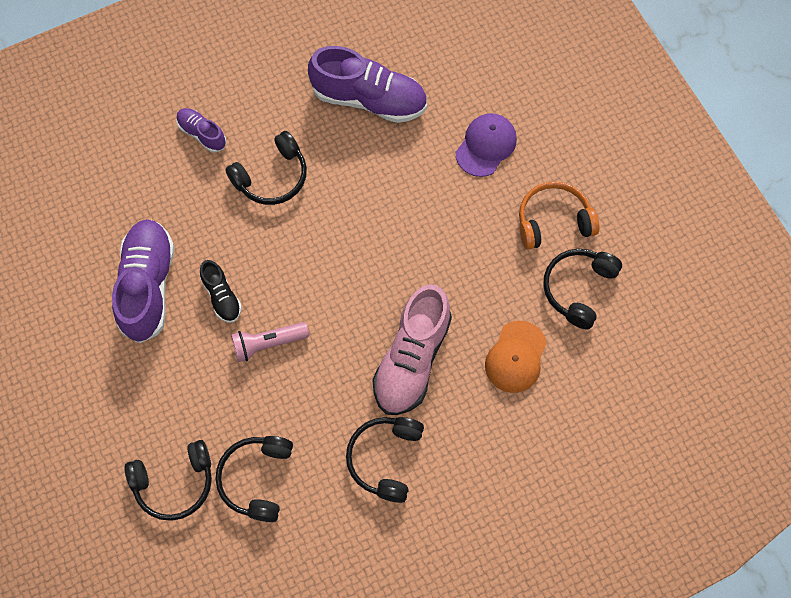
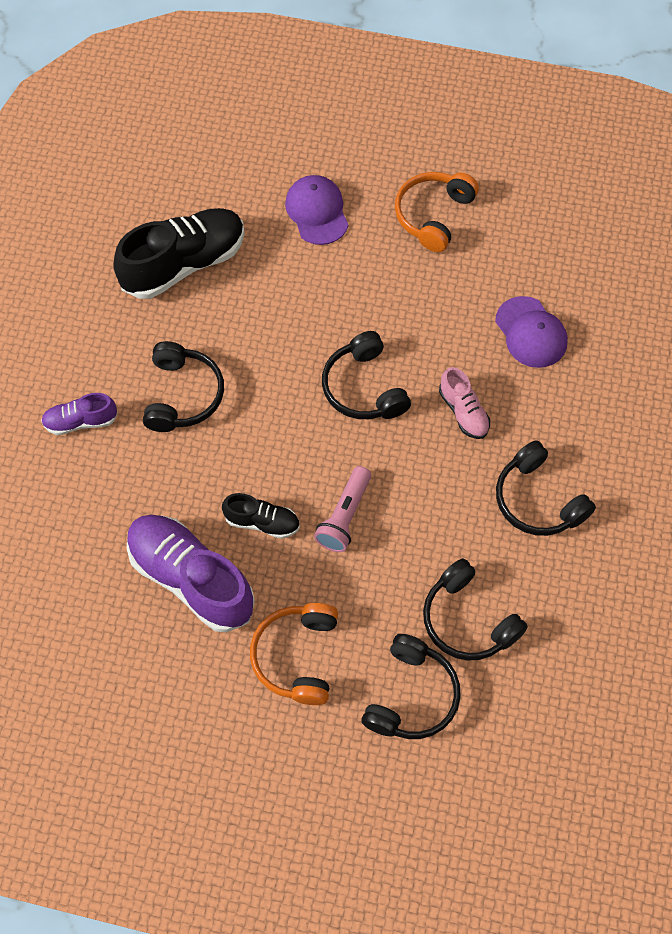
camera: 50 degrees left, 5 degrees down
(146, 391) = (297, 656): none -> orange headphones
(369, 99) = (184, 264): purple shoe -> black shoe
(412, 359) = (463, 412): pink shoe -> pink shoe, size x0.51
(516, 357) = (531, 332): orange cap -> purple cap
(578, 289) = (510, 243): black headphones -> black headphones (364, 388)

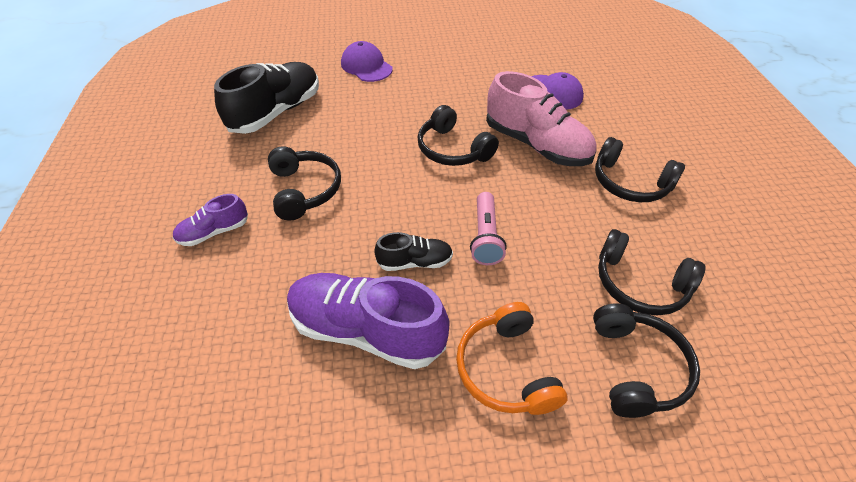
camera: 20 degrees left, 15 degrees down
(433, 215) = (448, 52): orange headphones -> none
(463, 412) = (536, 145): pink shoe -> pink shoe, size x1.97

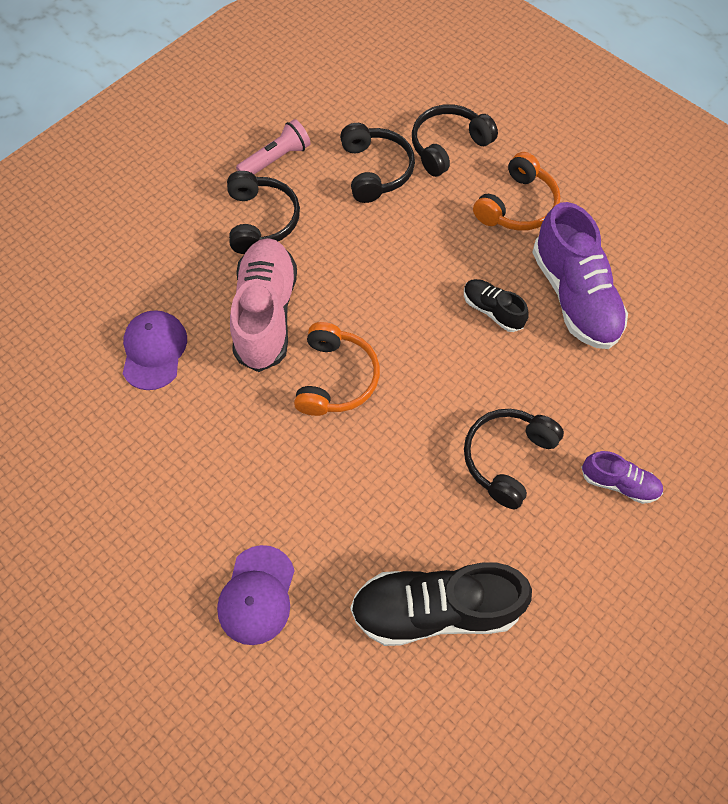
camera: 130 degrees left, 15 degrees up
(452, 149) = (336, 378): black headphones -> orange headphones
(485, 236) = (421, 282): pink flashlight -> pink flashlight (276, 159)

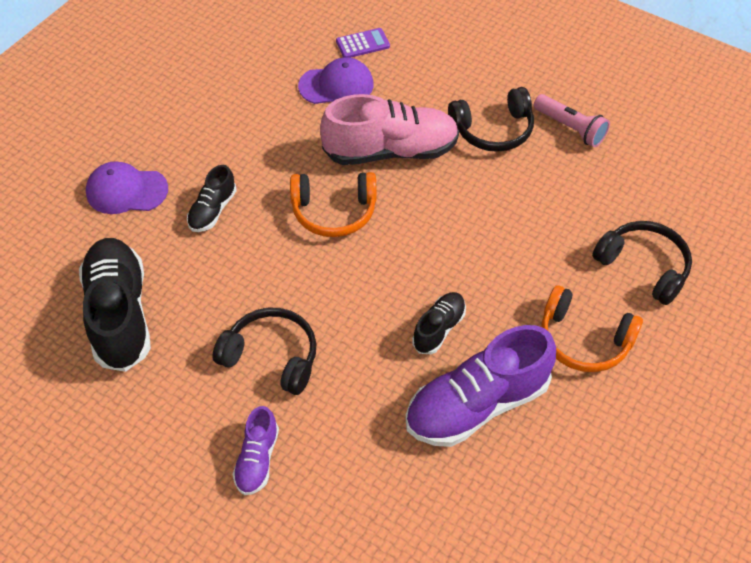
camera: 80 degrees right, 10 degrees down
(97, 315) = (362, 44): none -> purple calculator
(308, 499) = (212, 210): none -> black shoe
(375, 170) = (586, 208): black headphones -> none

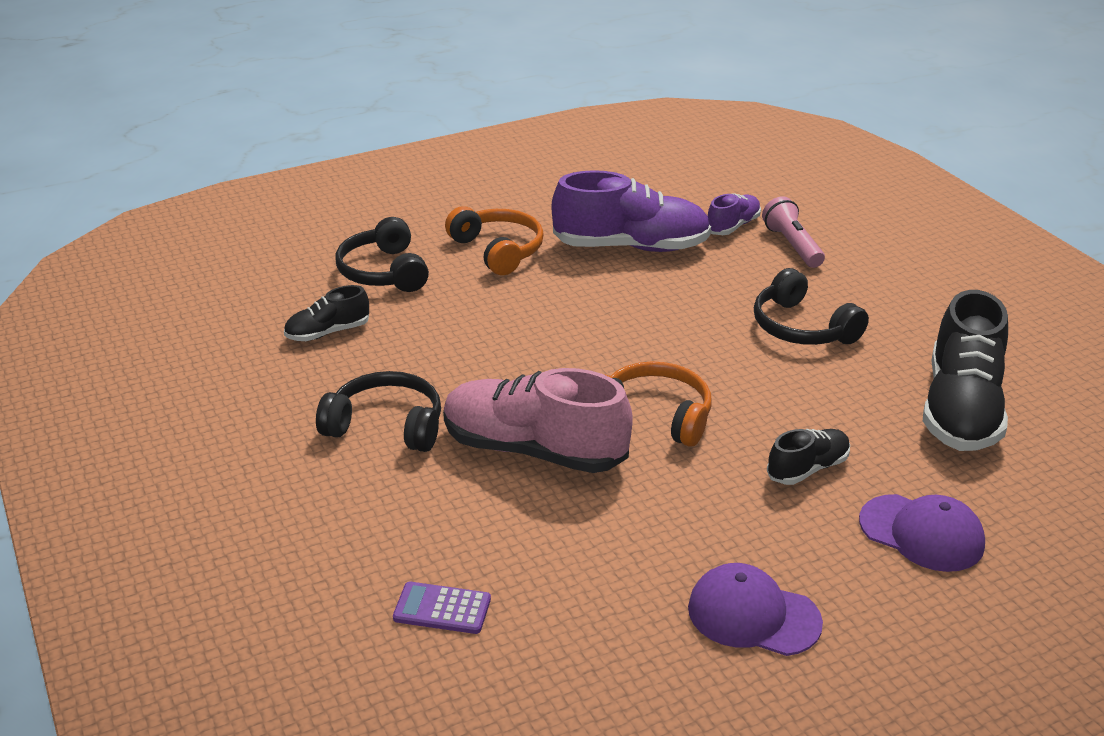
camera: 150 degrees left, 20 degrees down
(257, 459) = (850, 275): purple shoe -> purple shoe (733, 226)
(336, 85) = (536, 560): purple cap -> purple cap (753, 615)
(439, 328) = (621, 295): black shoe -> black shoe (328, 333)
(570, 128) = (297, 395): pink flashlight -> pink flashlight (792, 246)

